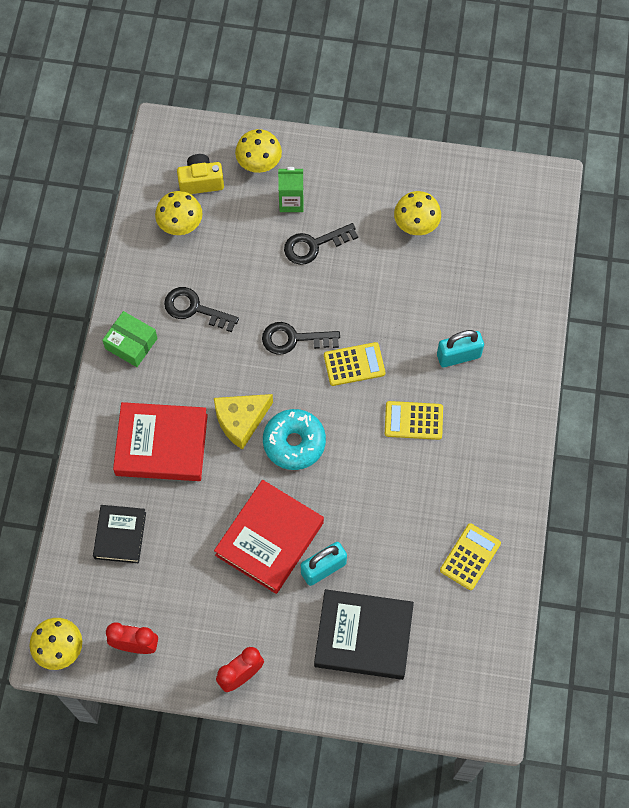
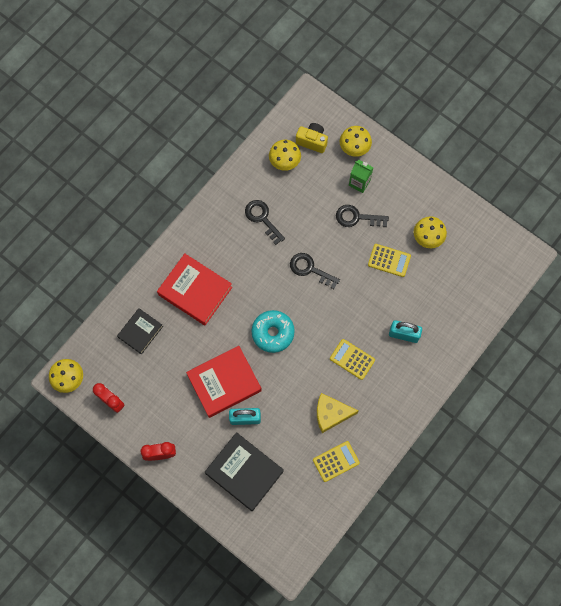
camera: 30 degrees right, 5 degrees up
(131, 343) = (213, 220): green box -> none
(241, 420) = (249, 302): yellow cheese -> yellow cheese (331, 414)
(354, 364) = (337, 305): yellow calculator -> yellow calculator (389, 260)

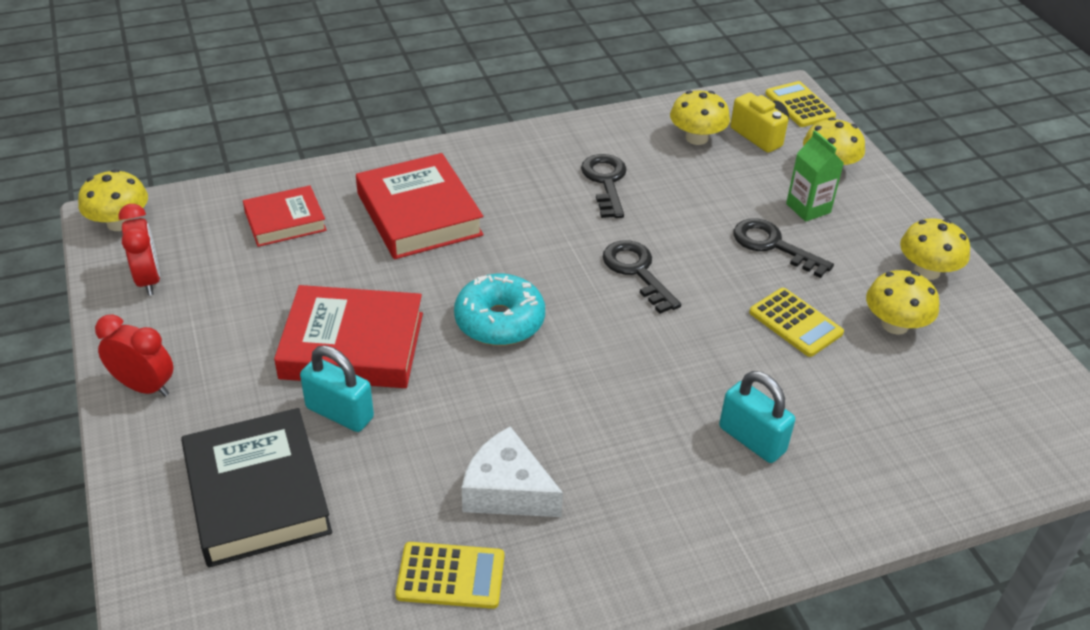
camera: 30 degrees right, 30 degrees down
(140, 332) = (285, 221): black book -> red book
(331, 414) = (507, 490): yellow cheese -> white cheese
(352, 359) = (617, 427): yellow calculator -> yellow calculator (799, 105)
(426, 195) = (927, 271): none -> yellow mushroom

